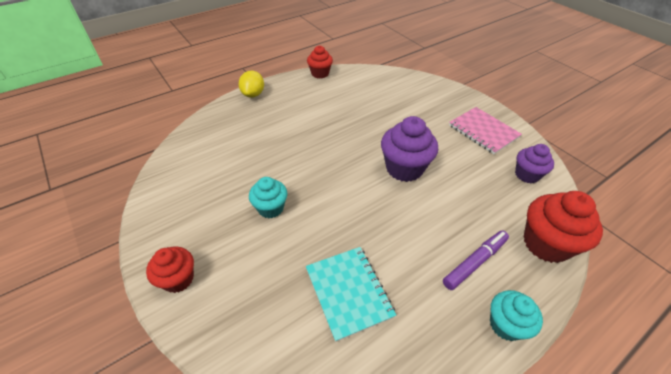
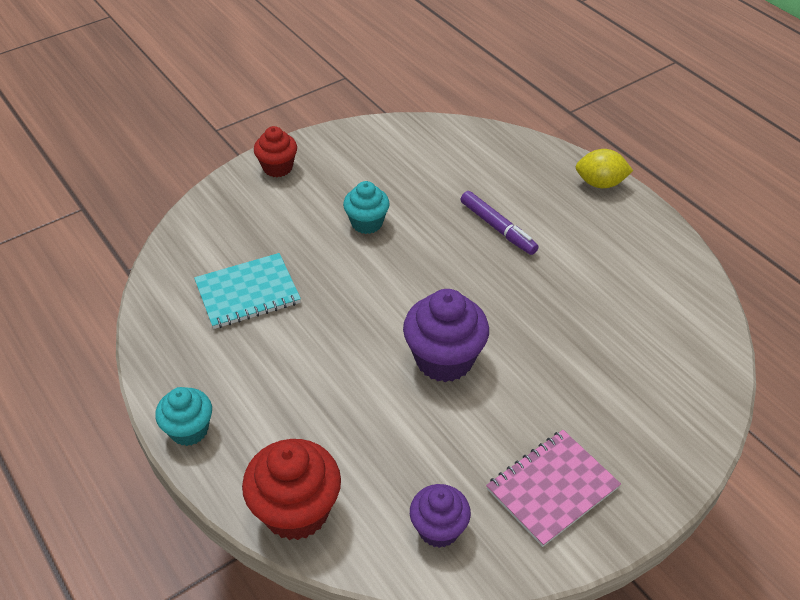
camera: 90 degrees right, 0 degrees up
(320, 73) = (685, 258): red cupcake -> none
(475, 262) = (274, 416): purple marker -> purple marker (498, 228)

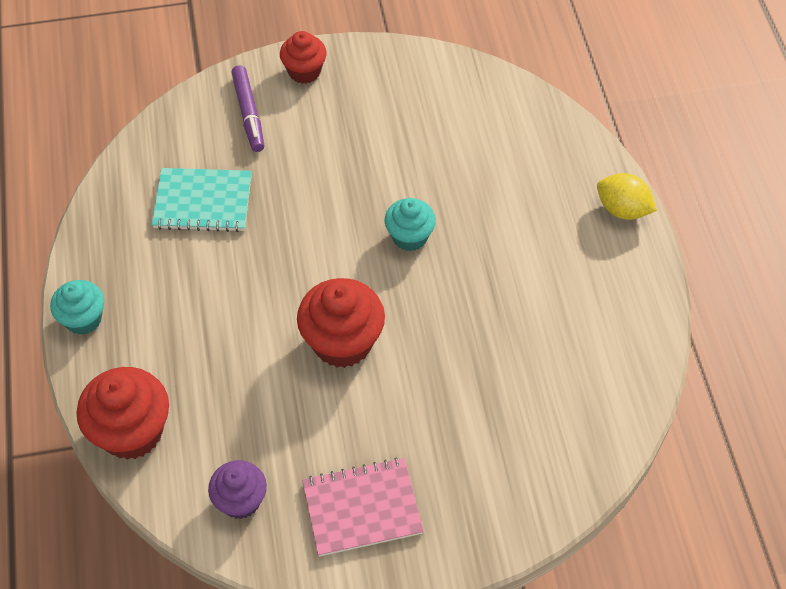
camera: 25 degrees right, 10 degrees up
(367, 223) = (355, 167): turquoise cupcake -> turquoise cupcake (409, 237)
(444, 359) = (342, 342): purple cupcake -> red cupcake
(498, 228) = (481, 222): purple marker -> purple marker (249, 113)

